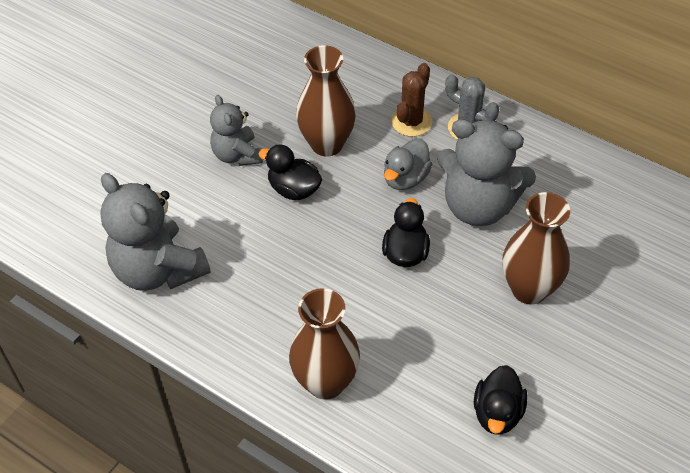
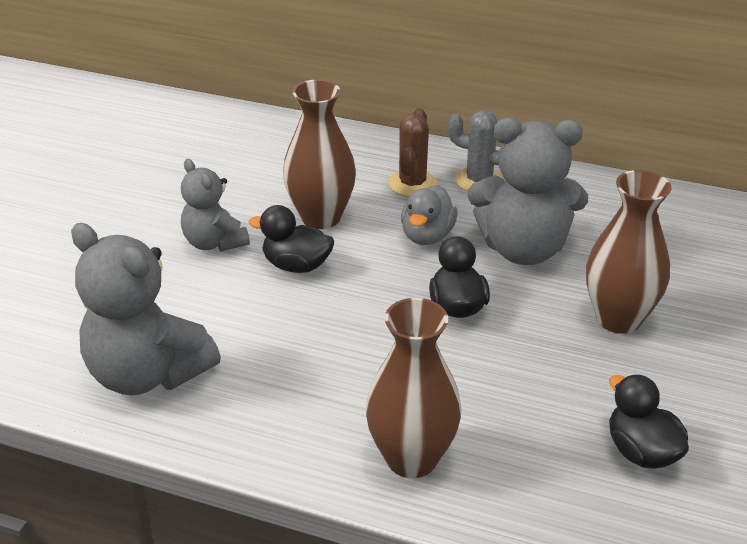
camera: 15 degrees left, 15 degrees down
(497, 413) = (641, 452): black duck -> black duck turned 150 degrees clockwise

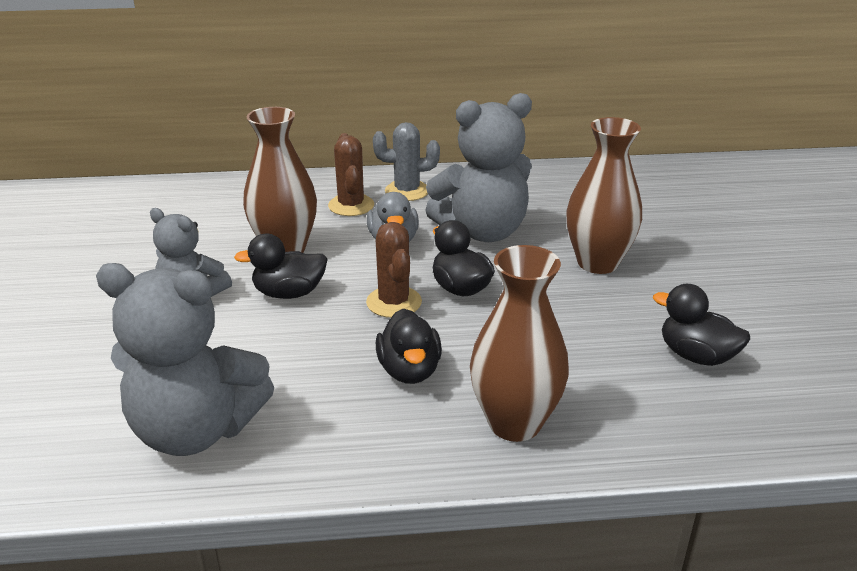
camera: 25 degrees left, 5 degrees down
(353, 377) = (409, 371): none -> black duck
(384, 303) = (394, 302): none -> brown cactus

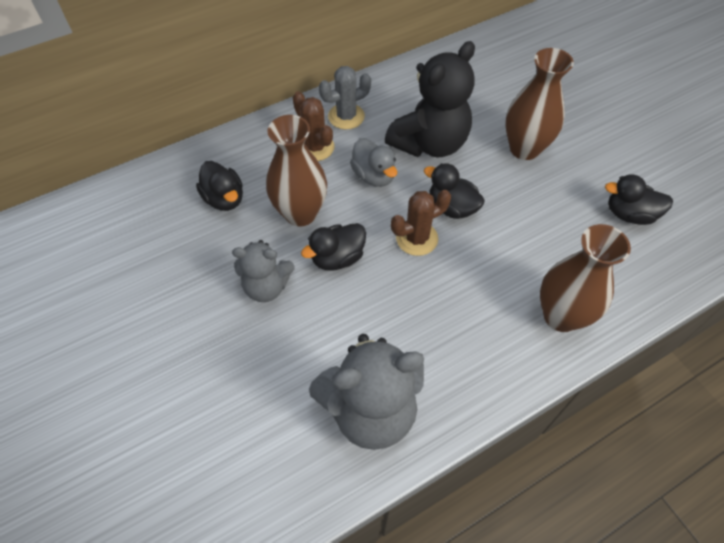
camera: 25 degrees left, 25 degrees up
(394, 302) = (417, 238): brown cactus -> brown cactus turned 75 degrees counterclockwise
(409, 371) = (470, 298): black duck -> black duck (224, 199)
(482, 232) = (430, 143): grey teddy bear -> black teddy bear

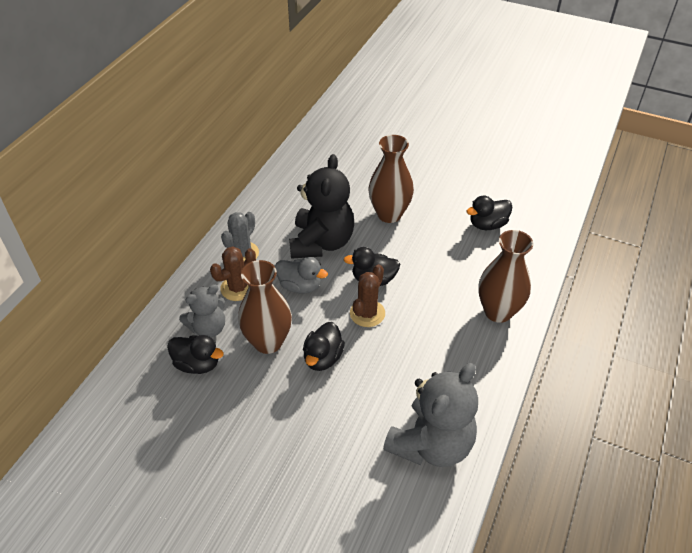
camera: 35 degrees left, 10 degrees down
(266, 287) = (288, 408): grey teddy bear -> grey teddy bear (208, 328)
(315, 147) = (237, 288): brown cactus -> brown cactus turned 60 degrees counterclockwise

